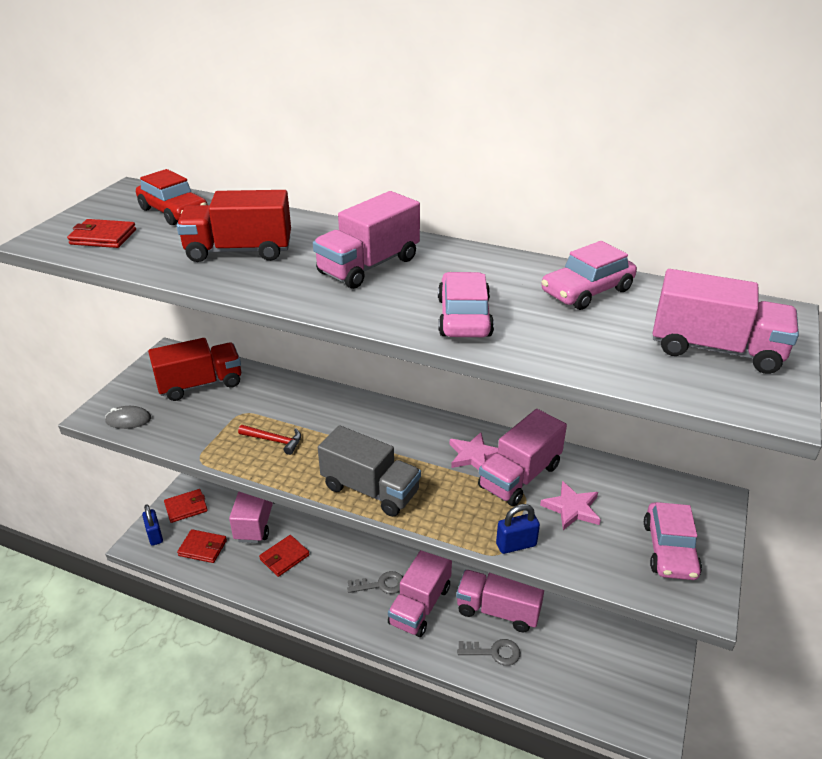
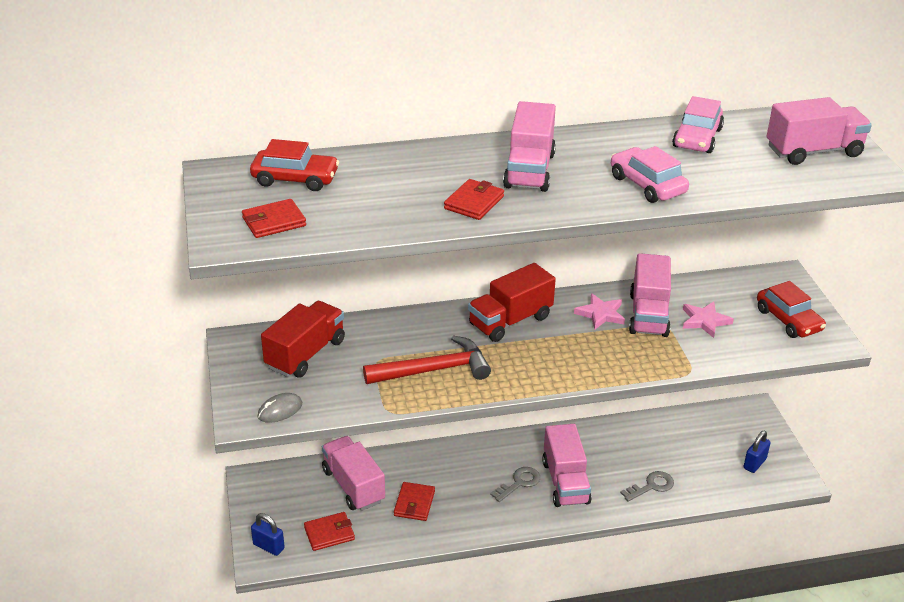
camera: 35 degrees left, 0 degrees up
(186, 507) = (271, 509): red wallet -> red wallet (474, 203)
(239, 251) = (412, 193): red truck -> red truck (510, 321)
(274, 441) = (434, 370): red hammer -> red hammer, size x1.88
(370, 490) = (554, 371): grey truck -> none
(498, 610) = (627, 456): pink truck -> none
(516, 545) = (694, 361): blue padlock -> blue padlock (754, 463)
(670, 550) = (788, 320): pink car -> red car

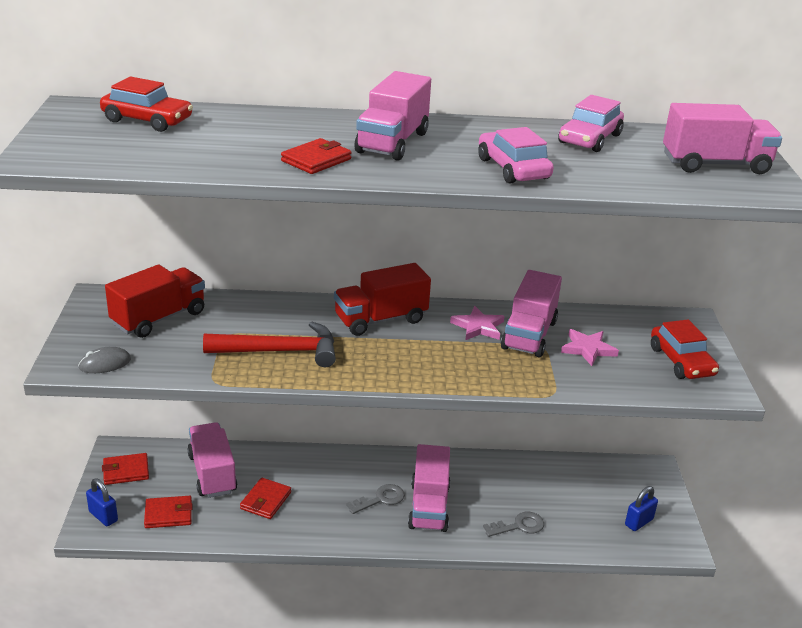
camera: 10 degrees right, 5 degrees down
(274, 222) = (99, 149): red wallet -> red wallet (126, 471)

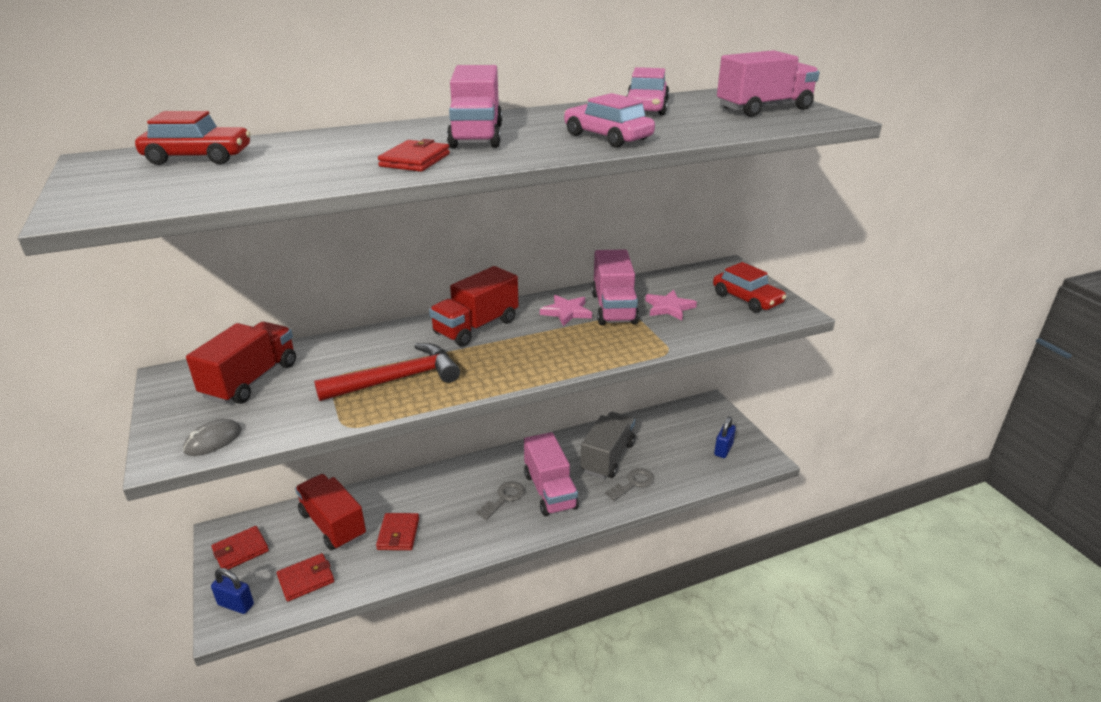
camera: 20 degrees left, 0 degrees up
(212, 473) = (333, 525): pink truck -> red truck
(507, 491) = (607, 457): none -> grey truck

